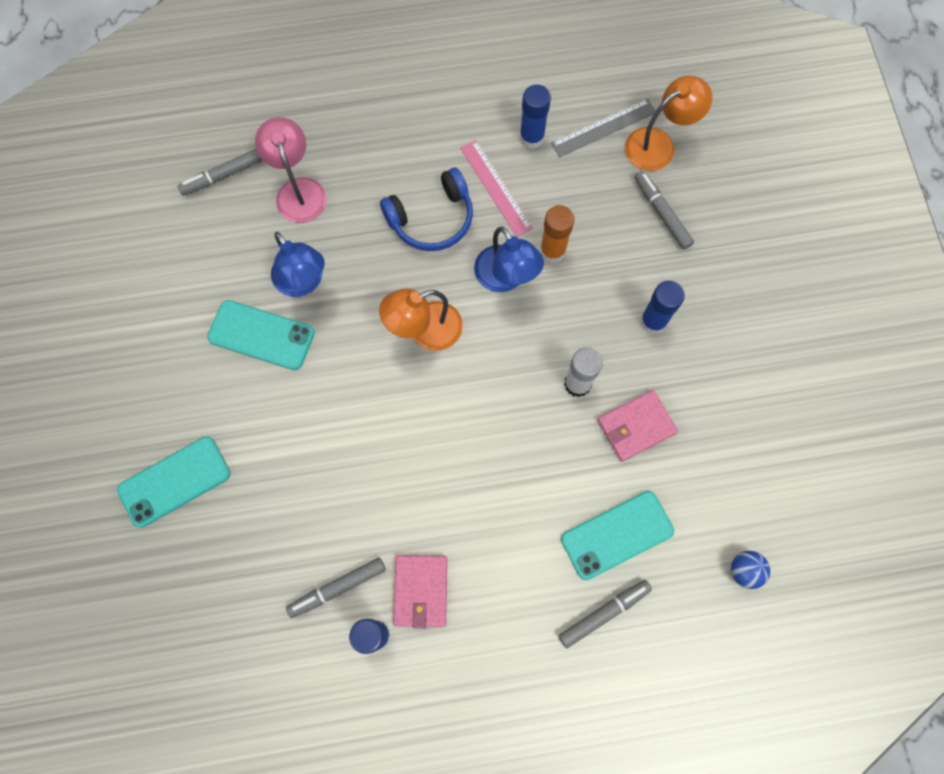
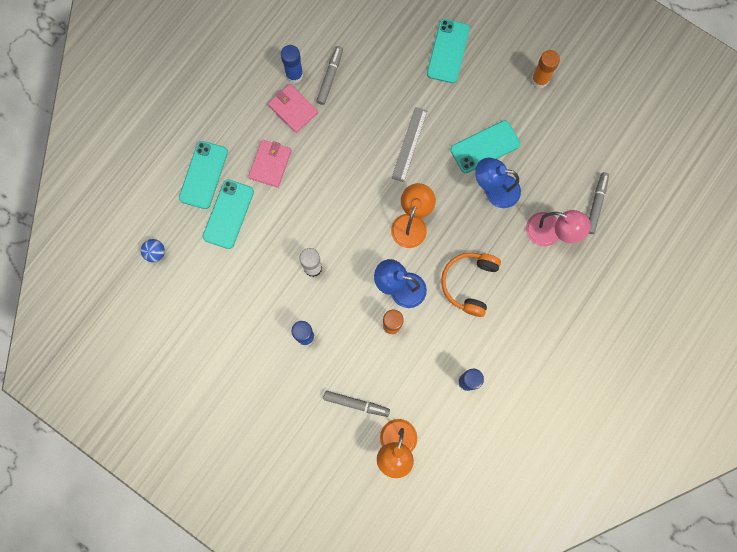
camera: 135 degrees right, 5 degrees up
(121, 349) = (539, 80): none -> orange glue stick
(432, 219) = (469, 283): blue headphones -> orange headphones
(496, 187) = (455, 333): pink ruler -> none
(603, 127) = (435, 427): grey ruler -> grey ruler (409, 144)
(604, 613) = (203, 175): grey marker -> turquoise phone
(636, 427) = (265, 273): pink wallet -> pink wallet (270, 164)

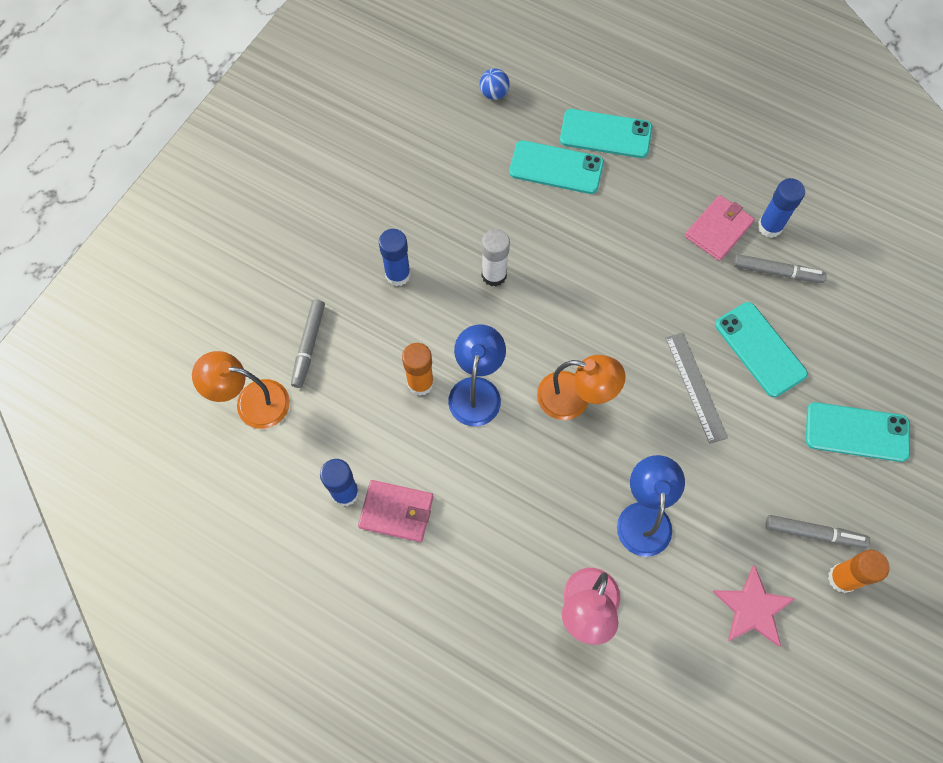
camera: 85 degrees right, 10 degrees down
(270, 164) = (633, 210): pink wallet -> pink wallet (396, 512)
(409, 144) = (695, 387): grey ruler -> grey ruler turned 60 degrees clockwise
(469, 283) = (492, 487): orange headphones -> none
(485, 147) = (711, 497): turquoise phone -> turquoise phone (760, 349)
(555, 134) = (752, 608): none -> pink star
(596, 204) = (645, 682): grey marker -> grey marker (814, 533)

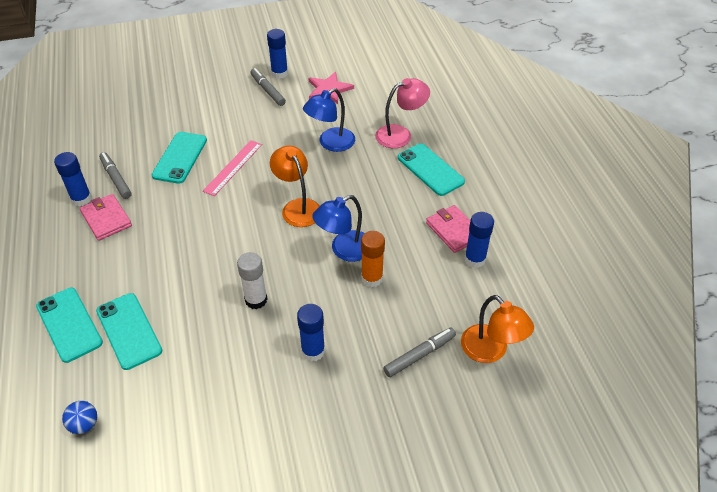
camera: 135 degrees left, 20 degrees down
(695, 387) = (233, 167): grey ruler -> pink ruler
(718, 230) = (106, 219): pink wallet -> pink wallet turned 60 degrees clockwise
(842, 578) = (279, 73): orange glue stick -> blue glue stick
(856, 432) = (194, 103): turquoise phone -> turquoise phone (430, 169)

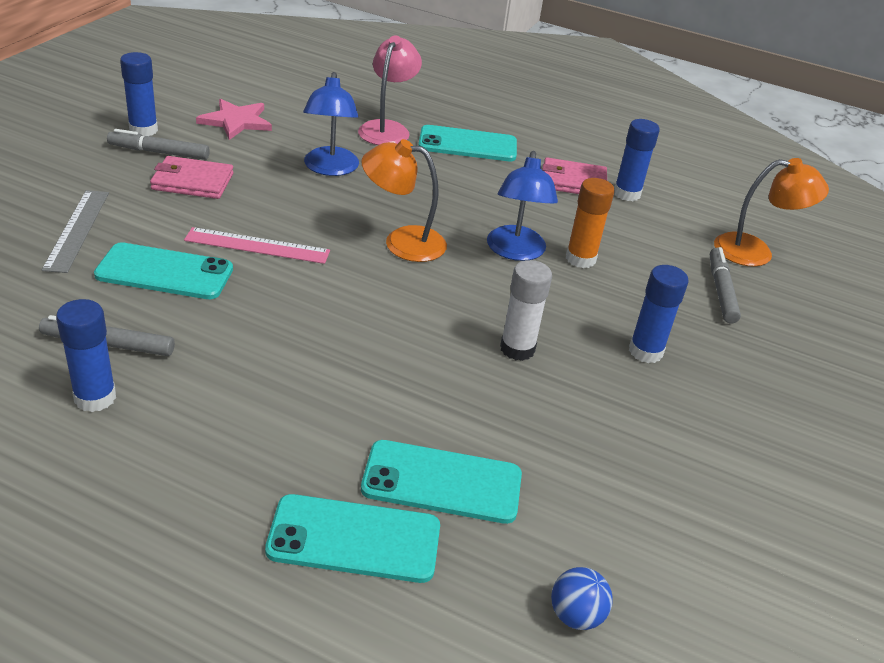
camera: 55 degrees left, 10 degrees down
(106, 219) = (181, 395): pink wallet -> pink wallet (192, 181)
(179, 115) = (77, 230): none -> grey ruler
(180, 157) = (164, 272): turquoise phone -> turquoise phone turned 45 degrees counterclockwise
(233, 167) = (257, 245): pink ruler -> pink ruler turned 60 degrees counterclockwise

